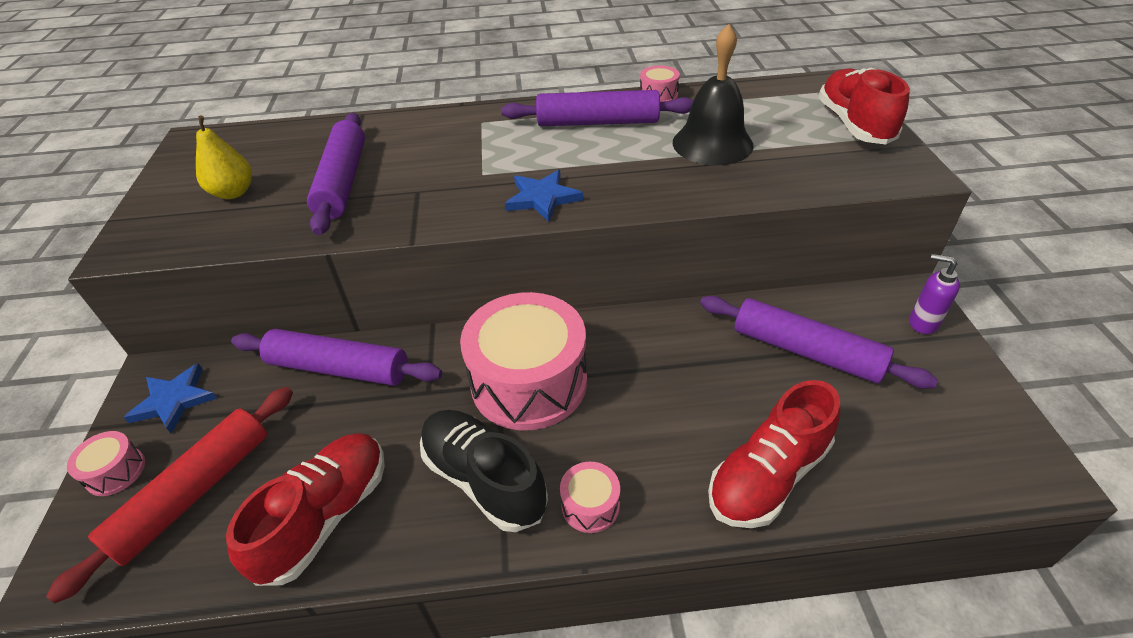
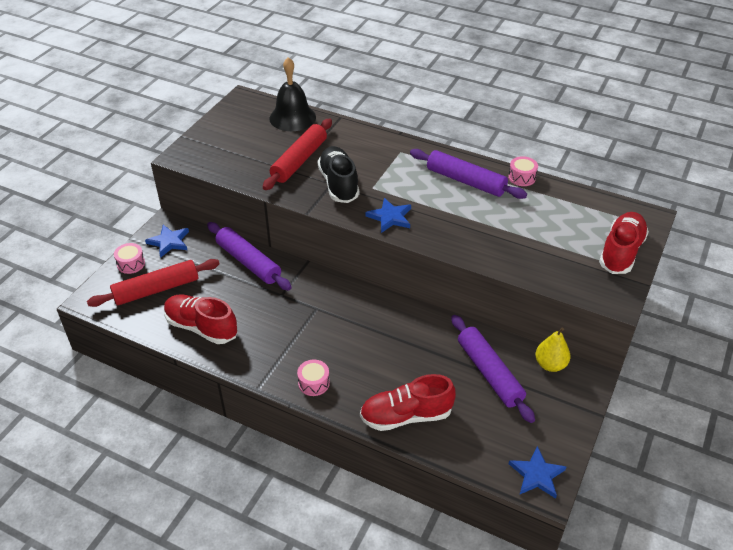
camera: 30 degrees right, 0 degrees up
(233, 193) = (244, 144): yellow pear -> yellow pear (550, 364)
(326, 516) = (201, 327): red shoe -> red shoe turned 120 degrees counterclockwise
(342, 181) = (299, 160): purple rolling pin -> red rolling pin
(484, 479) = (276, 347): black shoe -> black shoe (338, 184)
(529, 382) = (332, 314): pink drum -> none
(712, 143) = (518, 225): black bell -> black bell (292, 117)
(922, 323) = (575, 393): purple soap dispenser -> none
(1007, 458) = (537, 475): none -> blue star

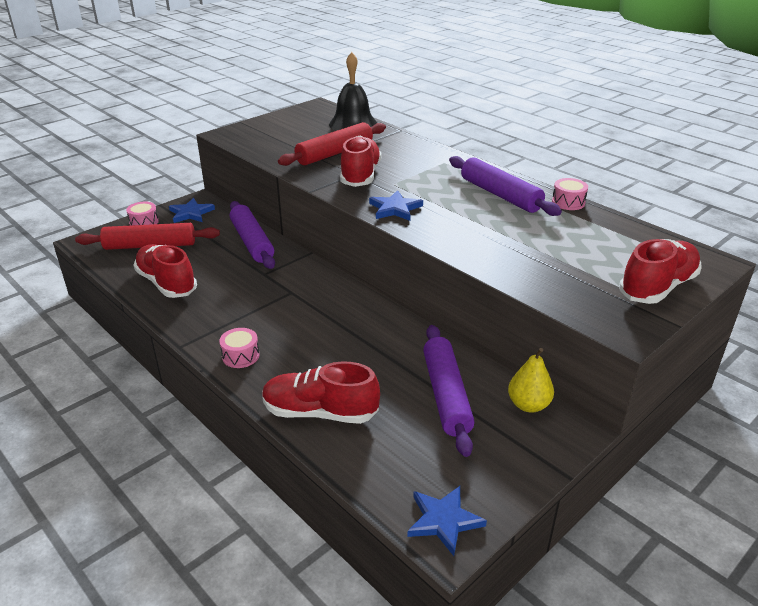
camera: 20 degrees right, 10 degrees down
(338, 184) = (360, 175): black shoe -> red shoe

